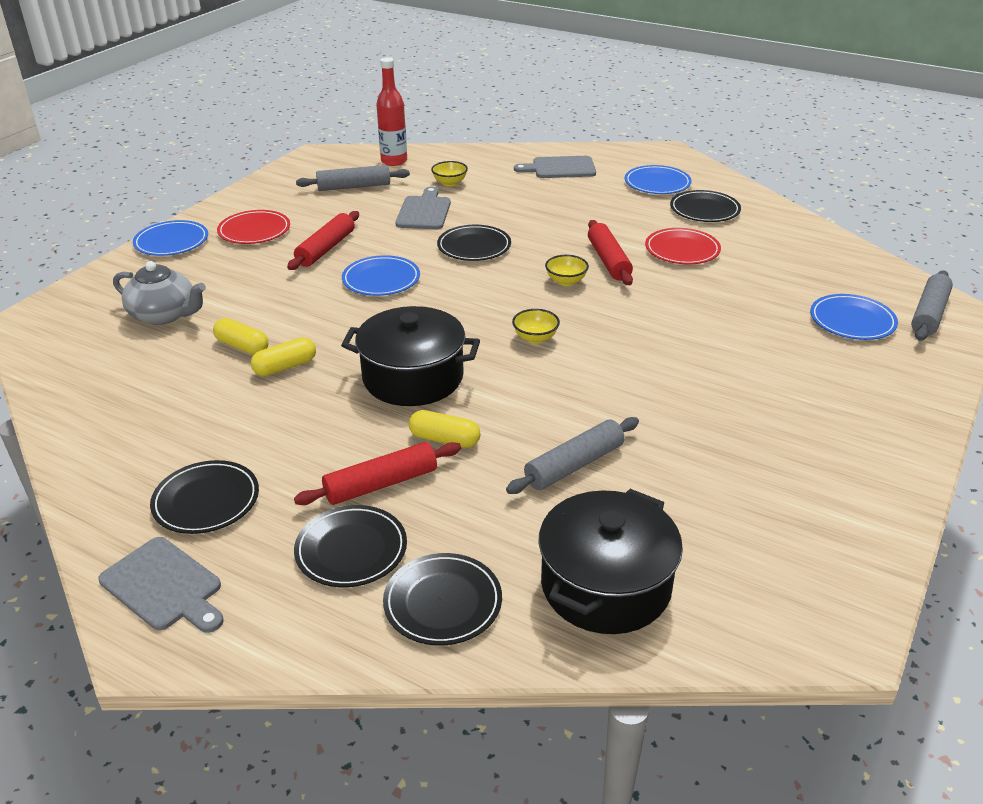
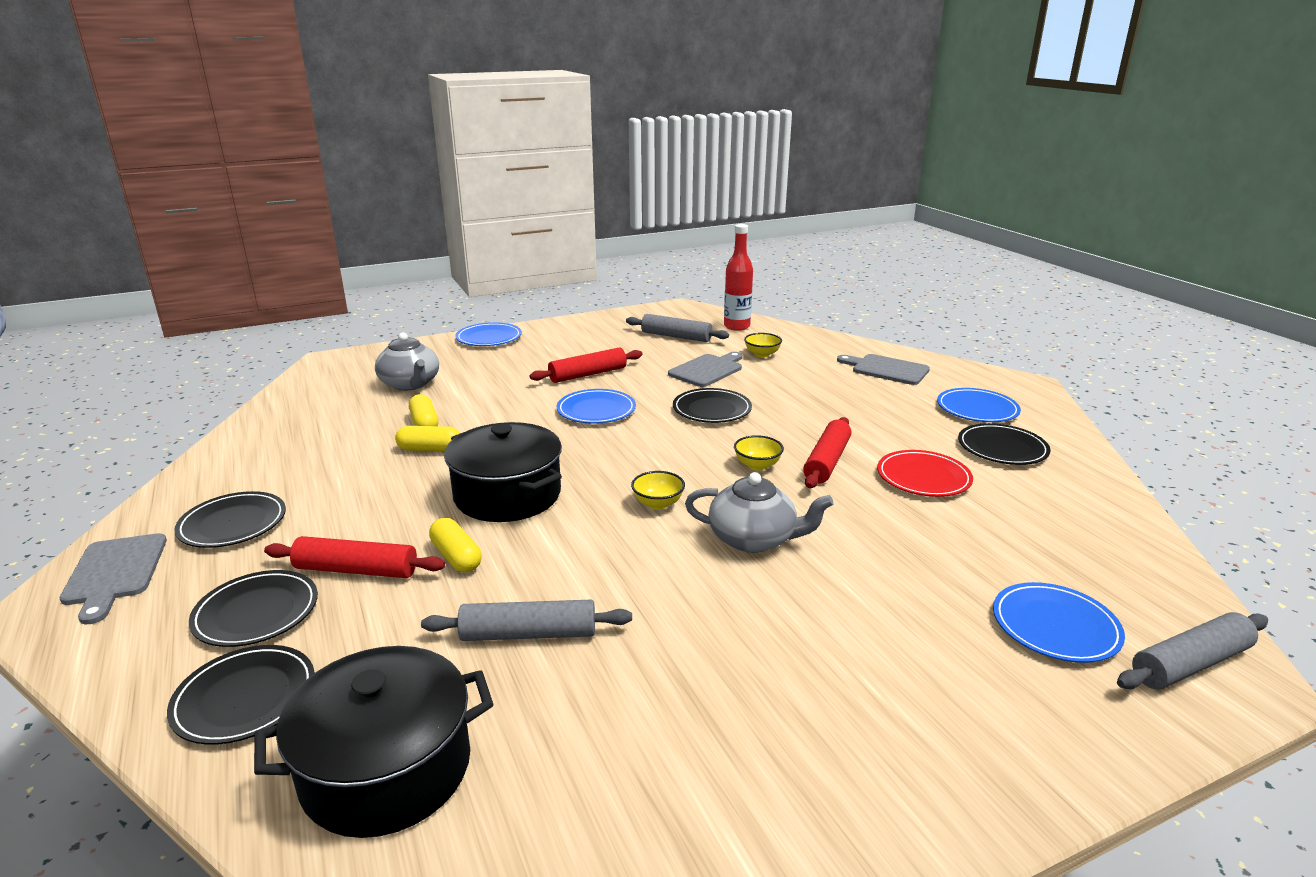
camera: 35 degrees right, 10 degrees down
(254, 231) = (555, 347): red plate -> none
(631, 337) = (754, 539): none -> grey teapot

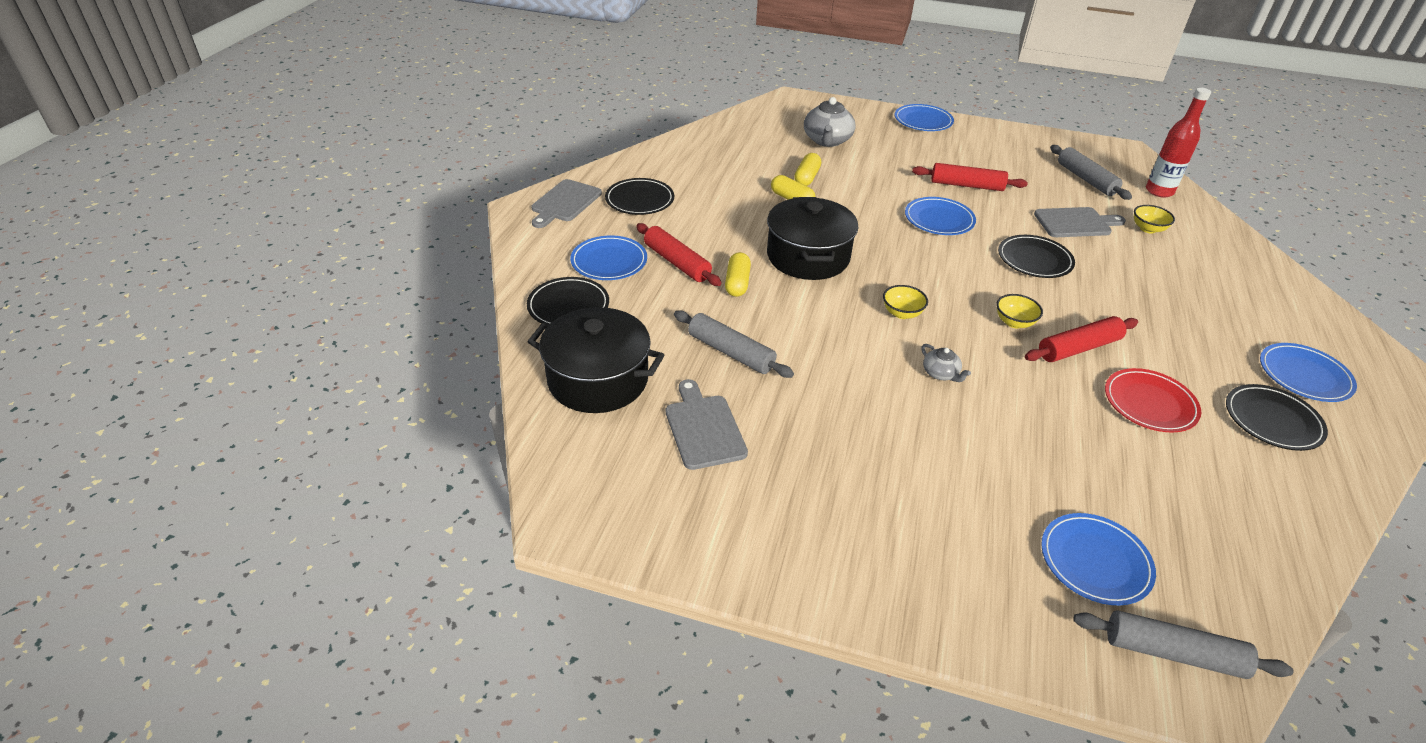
camera: 40 degrees right, 15 degrees up
(256, 612) = (609, 261): black plate -> blue plate
(754, 539) = (940, 373): grey teapot -> grey teapot, size x0.51
(887, 369) = (1261, 296): grey cutting board -> grey cutting board (704, 428)

